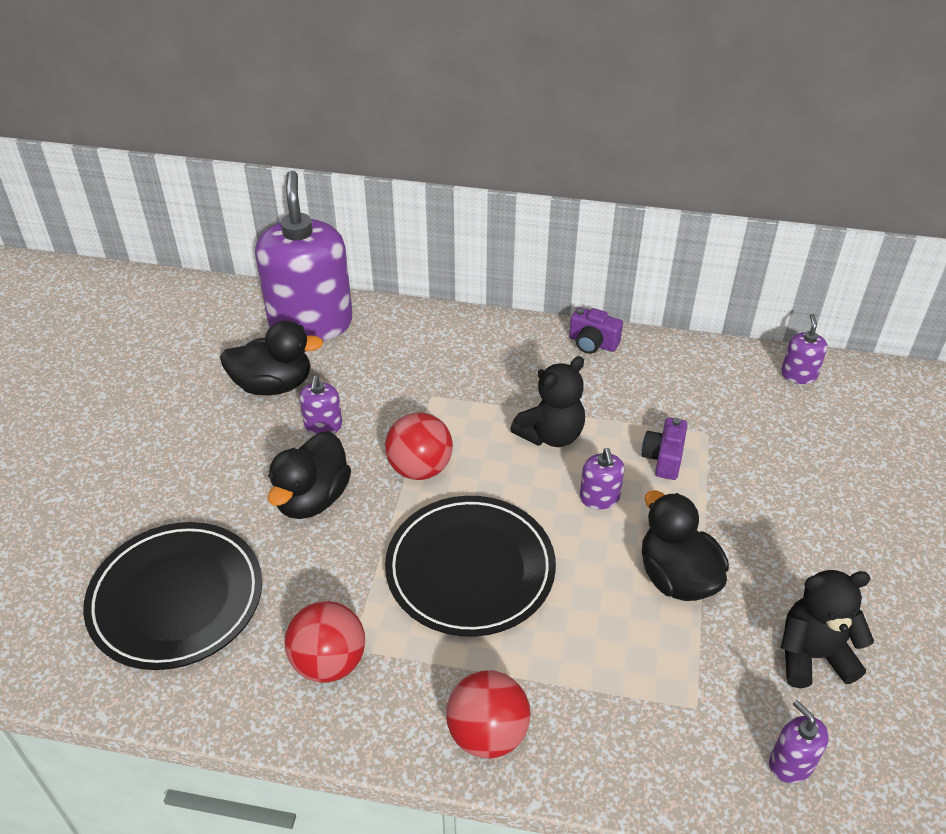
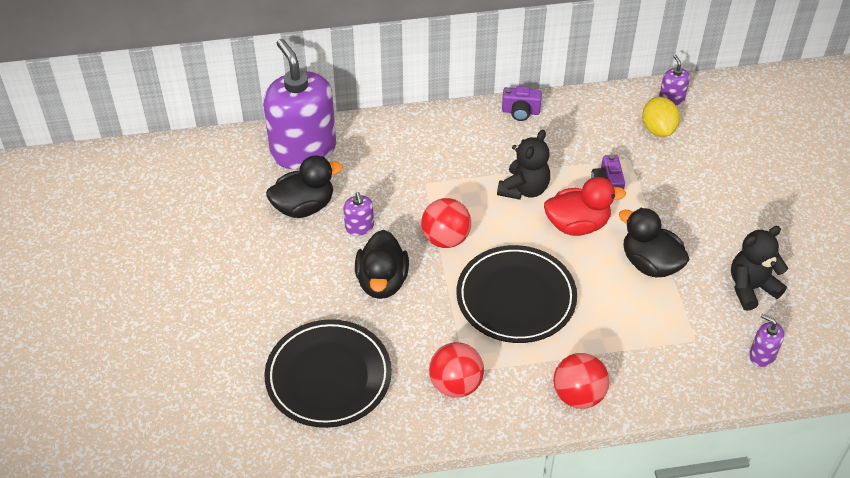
camera: 20 degrees left, 5 degrees up
(599, 498) = (577, 225): purple soap dispenser -> red duck
(764, 407) = (658, 129): none -> yellow lemon

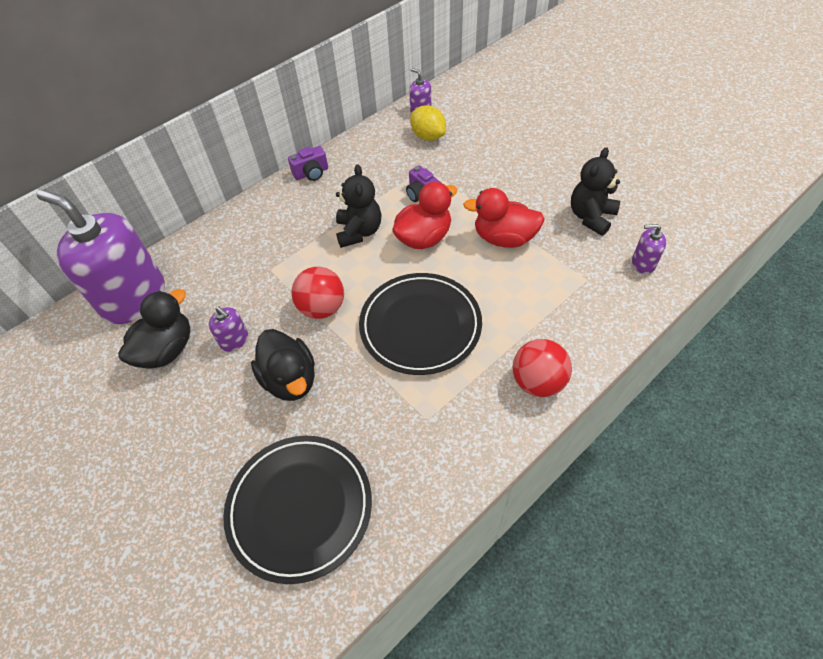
camera: 30 degrees left, 5 degrees up
(455, 384) = (427, 438): red ball -> none
(650, 263) = (504, 238): black duck -> red duck

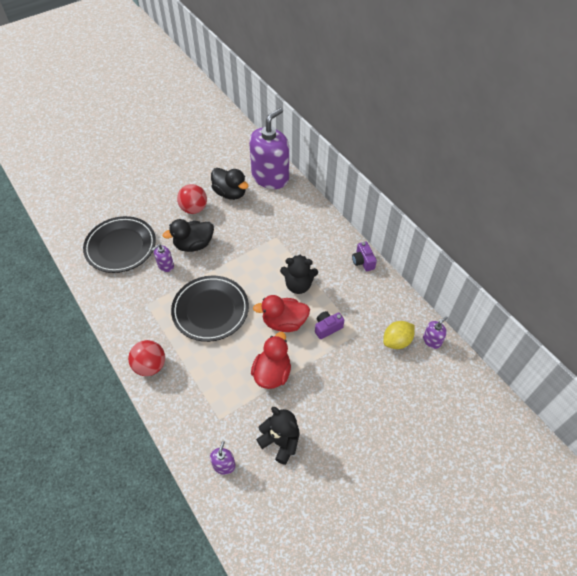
camera: 95 degrees right, 0 degrees up
(234, 340) = (227, 221): purple soap dispenser -> purple soap dispenser (165, 265)
(322, 308) = (239, 261): red ball -> red ball (194, 209)
(424, 238) = (284, 322): red duck -> red duck turned 120 degrees clockwise

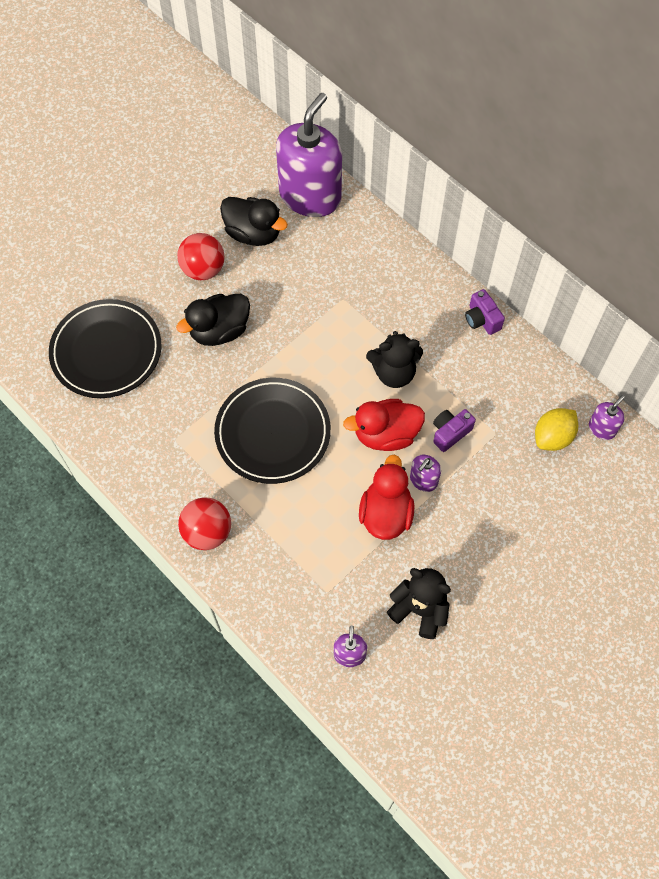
camera: 10 degrees left, 10 degrees up
(165, 265) = (185, 372): purple soap dispenser -> purple soap dispenser (423, 480)

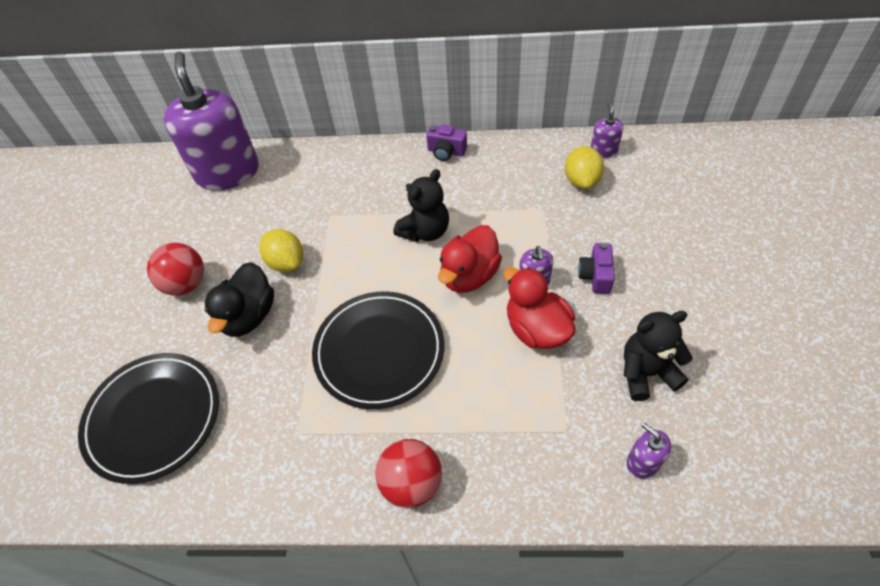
camera: 40 degrees left, 10 degrees down
(253, 233) = (205, 228): black duck -> none
(279, 311) = (286, 262): none -> yellow lemon
(450, 433) = (513, 235): purple camera -> purple camera (595, 276)

